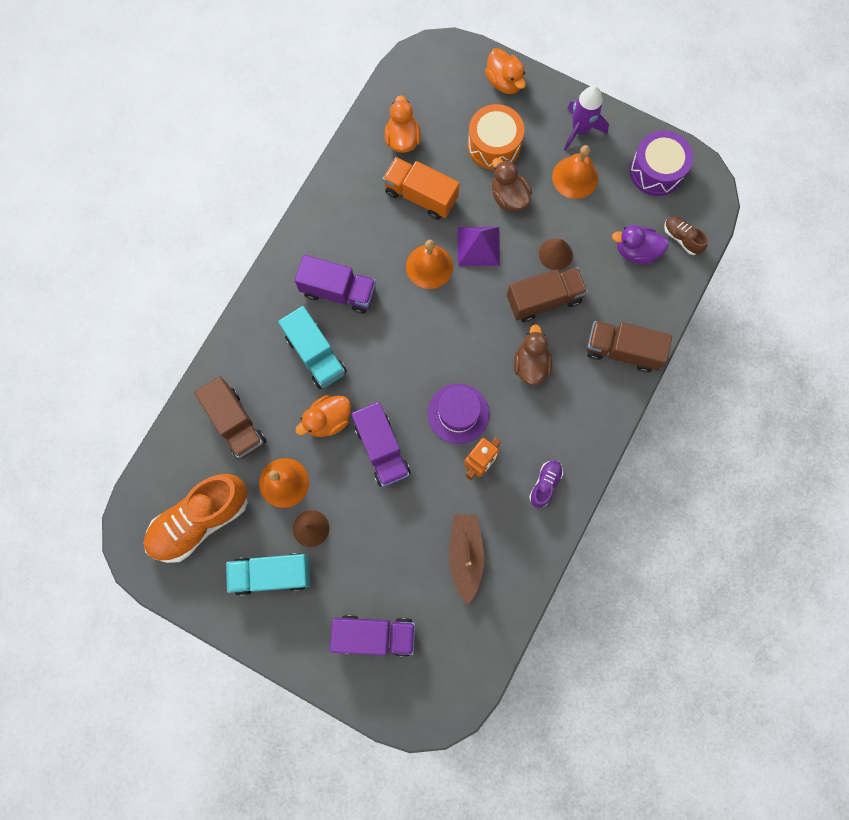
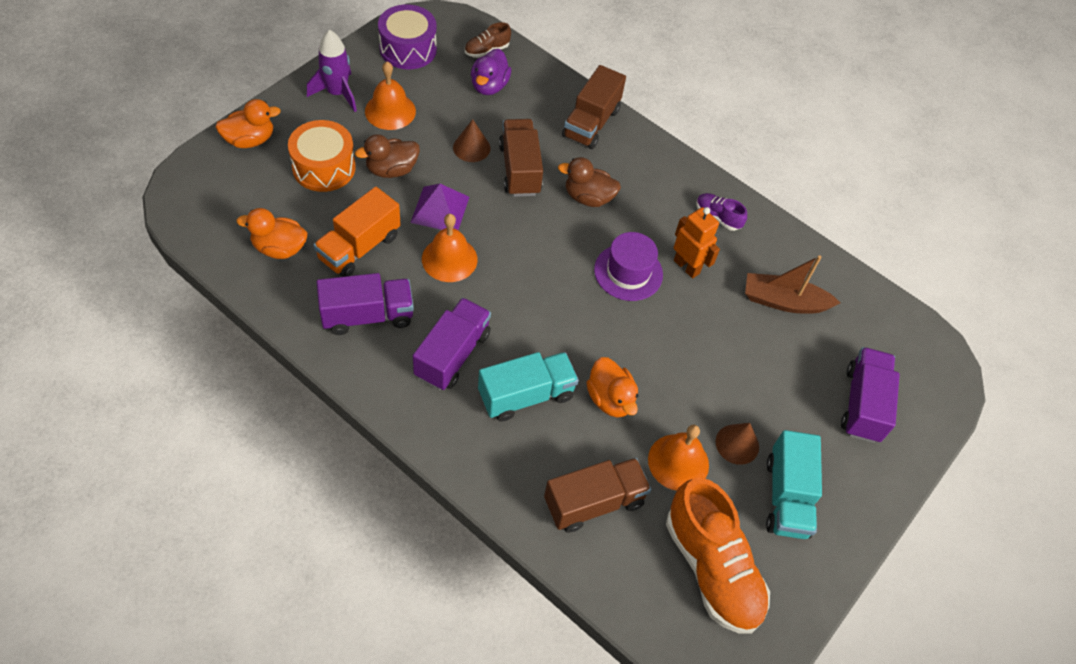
camera: 85 degrees left, 20 degrees down
(382, 449) = (655, 352): purple truck -> purple truck (367, 315)

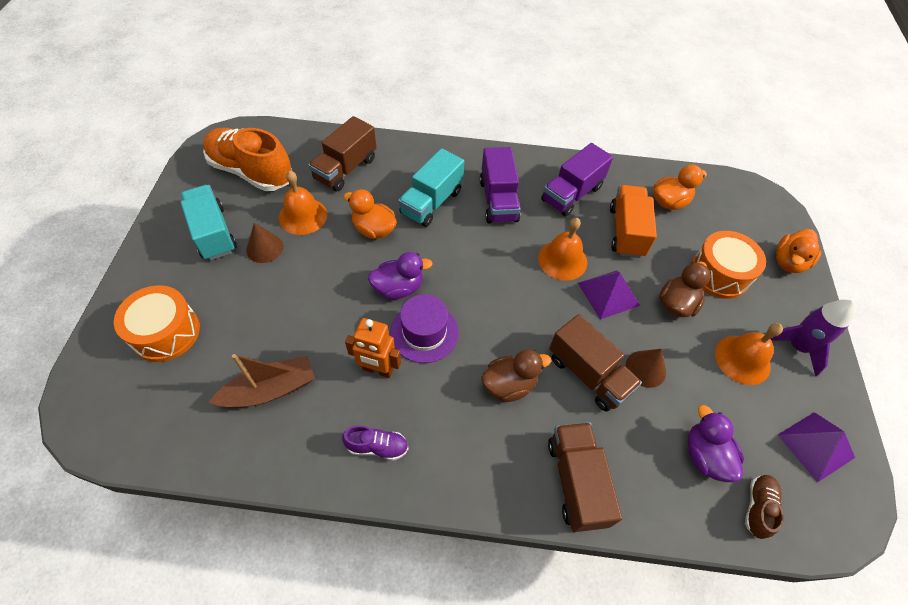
camera: 150 degrees right, 0 degrees up
(408, 49) = (816, 446): purple drum -> purple pyramid
(625, 323) = (398, 288): none -> purple duck
(862, 404) = (166, 332): purple truck -> orange drum

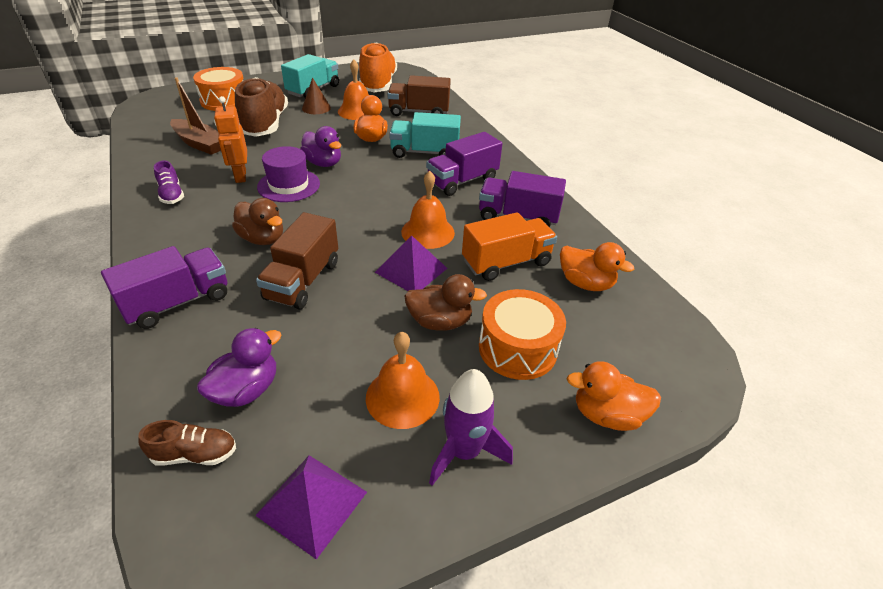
camera: 60 degrees right, 15 degrees down
(269, 309) = (265, 124): none -> brown shoe
(576, 482) = (178, 302): brown truck -> purple truck
(645, 368) = (334, 318): brown cone -> none

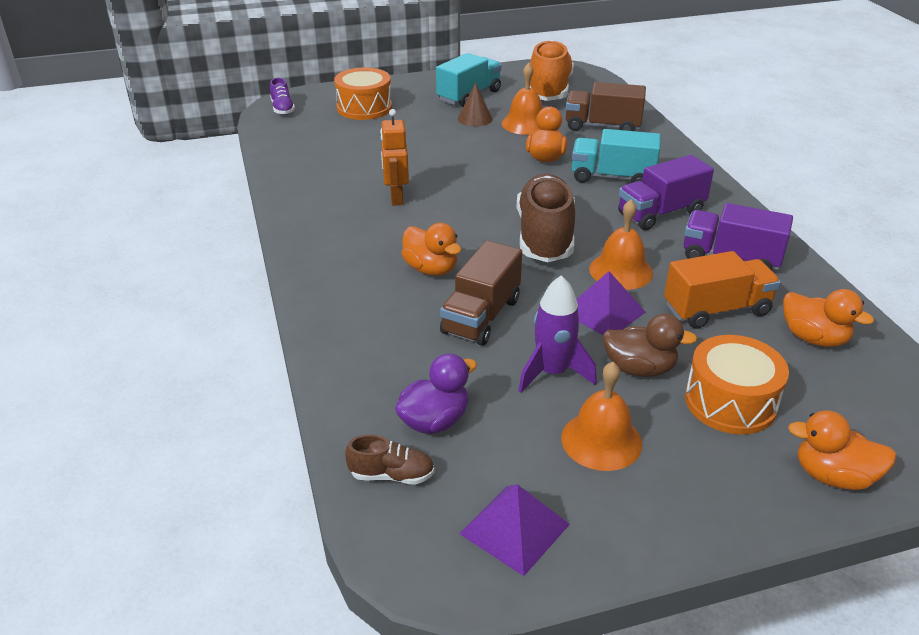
camera: 10 degrees right, 5 degrees down
(172, 195) = (323, 216): purple shoe -> purple shoe (282, 109)
(178, 302) = (350, 331): purple truck -> none
(200, 144) = (344, 159): brown boat -> none
(262, 239) = (431, 269): brown duck -> orange duck
(265, 124) = (416, 138): brown shoe -> brown shoe (545, 237)
(288, 185) = (453, 210): purple hat -> none
(323, 163) = (490, 186): purple duck -> none
(464, 451) = (671, 497): purple rocket -> purple rocket (552, 373)

